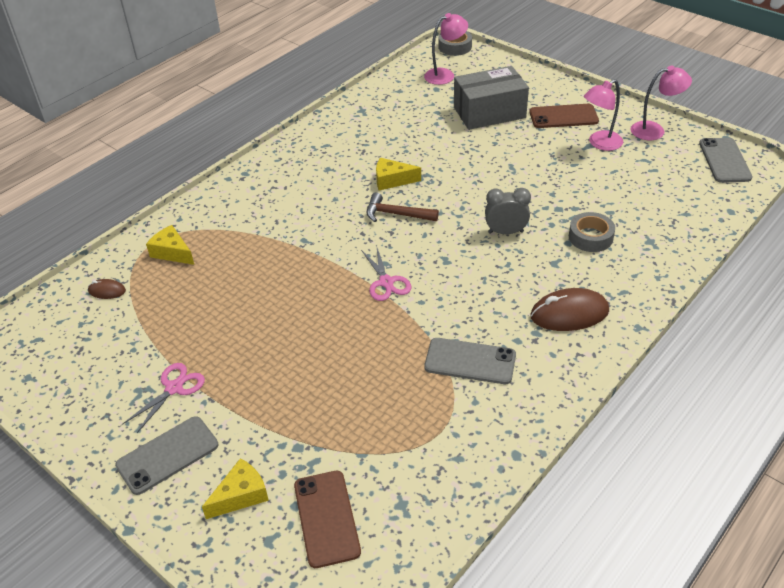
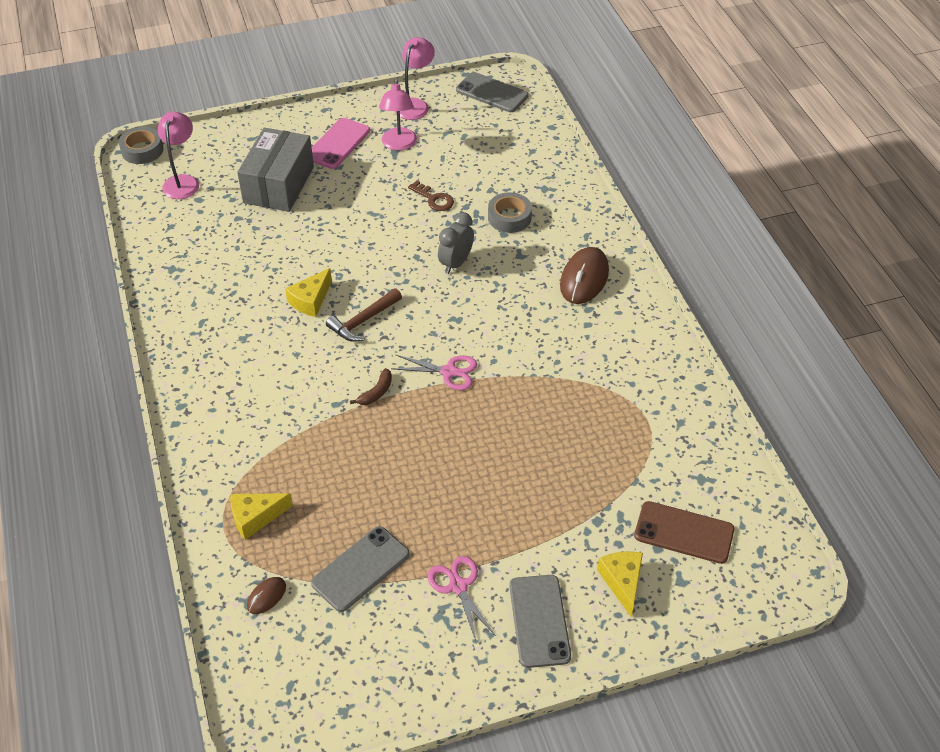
camera: 60 degrees left, 5 degrees up
(331, 254) = (376, 392): none -> brown banana
(470, 361) = (587, 364): grey phone -> grey phone (360, 569)
(562, 188) = (434, 199): none -> brown key
(563, 116) = (338, 144): brown phone -> pink phone

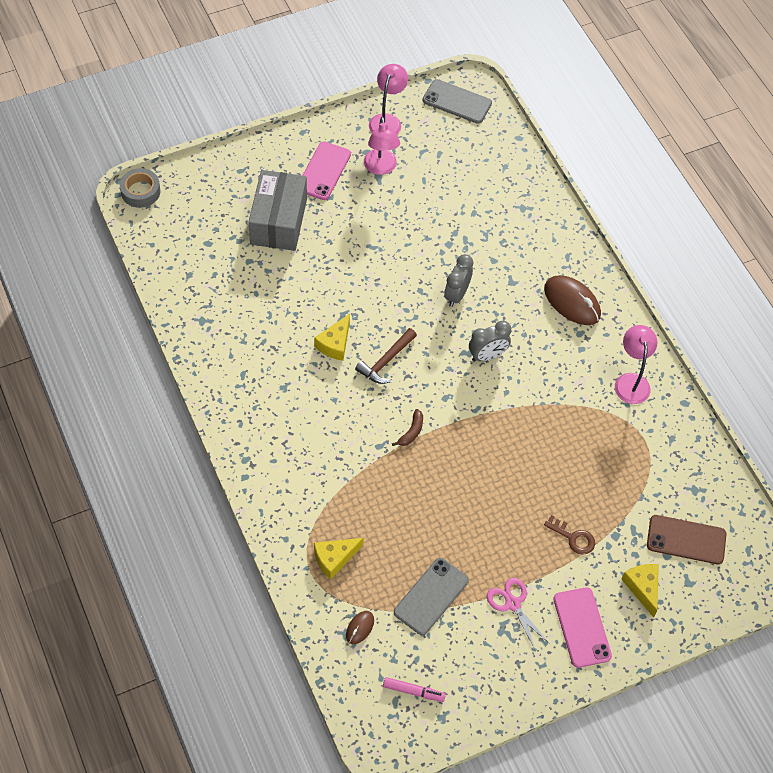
camera: 10 degrees left, 10 degrees up
(183, 181) = (188, 224): pink lamp -> pink lamp (631, 381)
(315, 676) = (413, 691): none -> pink marker
(434, 199) = (424, 227): brown key -> brown key (573, 537)
(449, 372) = (470, 406): pink scissors -> none
(479, 323) = (487, 356): none -> grey clock
(509, 217) = (496, 242): grey tape -> none
(539, 621) = (581, 627): grey phone -> pink phone
(584, 279) = (572, 302): brown mouse -> brown mouse turned 60 degrees counterclockwise

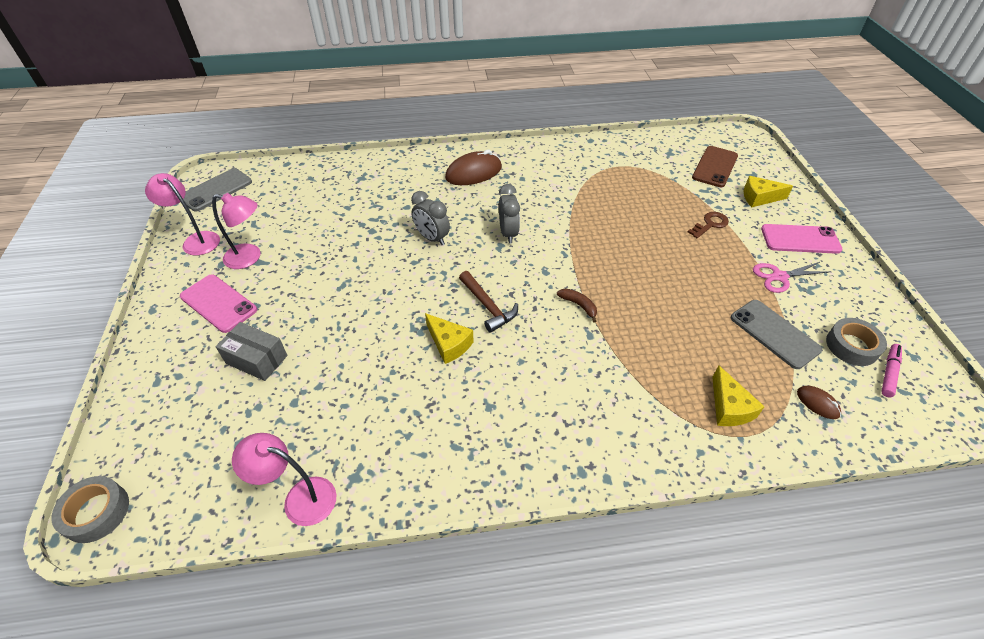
camera: 70 degrees left, 10 degrees down
(278, 221) = (257, 359): grey box -> grey box, size x0.61
(437, 663) = (851, 346): none -> grey tape
(631, 381) = (563, 160): pink lamp -> pink lamp (300, 498)

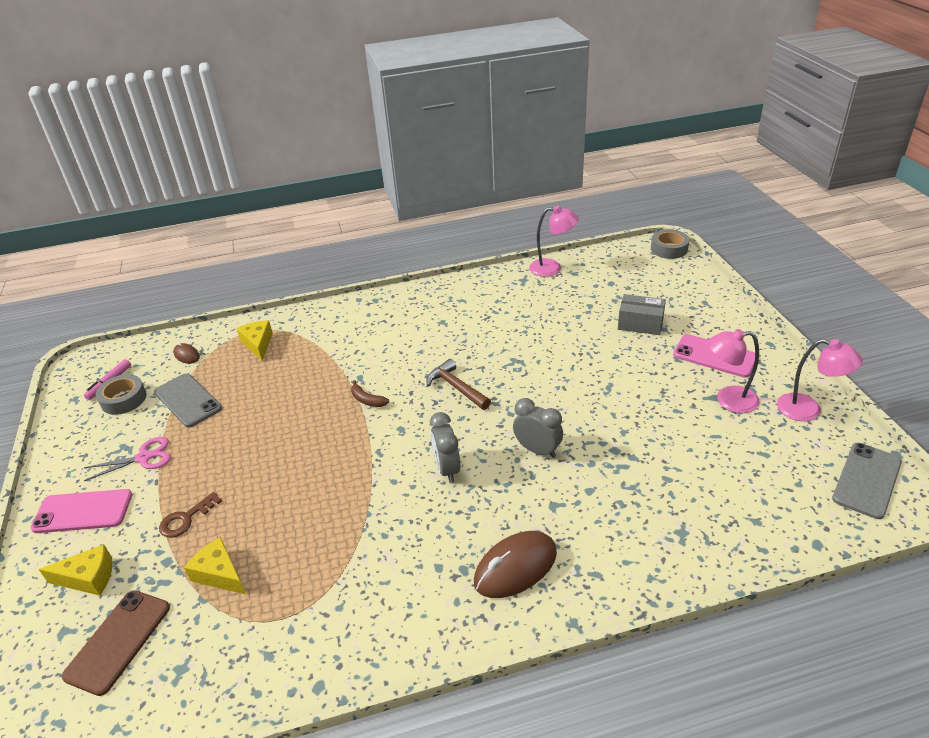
camera: 175 degrees right, 10 degrees down
(449, 344) = (484, 354): yellow cheese -> yellow cheese (219, 574)

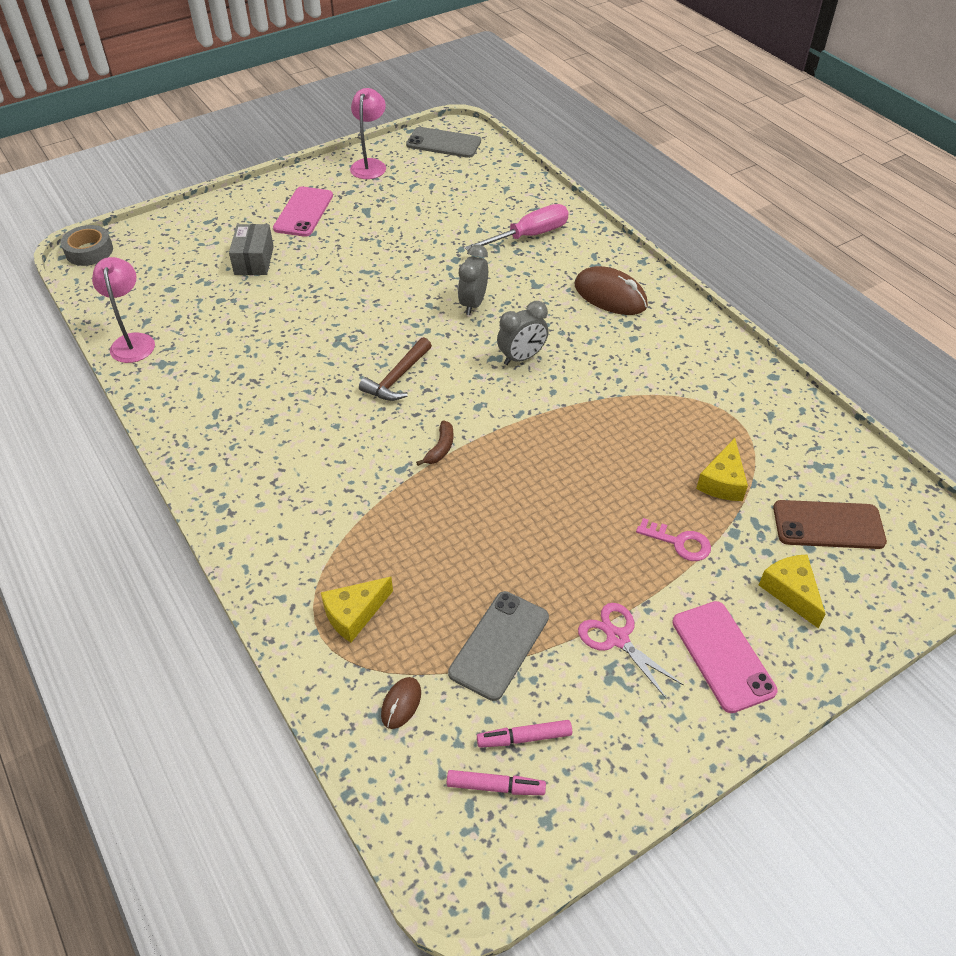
camera: 110 degrees left, 10 degrees up
(123, 399) = (524, 738): grey tape -> pink marker
(186, 519) = (679, 542): brown key -> pink key
(647, 520) = (529, 236): none -> pink screwdriver
(728, 400) = (368, 203): pink lamp -> none

